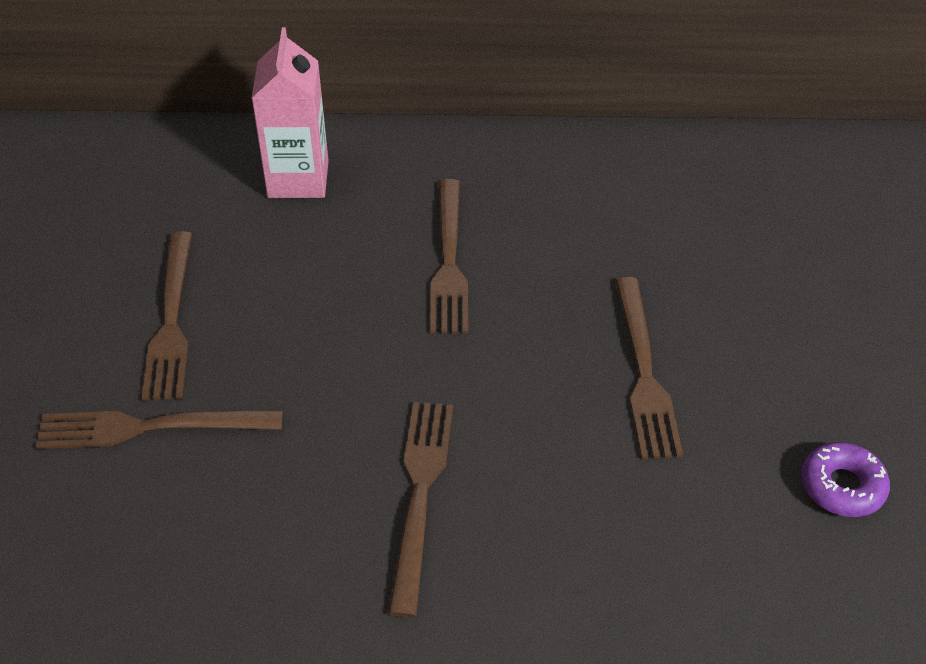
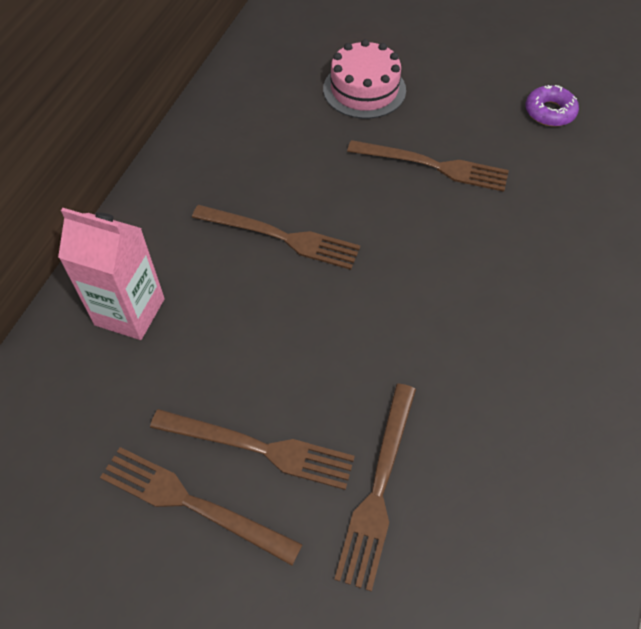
camera: 70 degrees left, 10 degrees up
(420, 495) = (501, 317): brown fork -> brown fork (192, 503)
(743, 270) = (364, 89): none -> pink cake

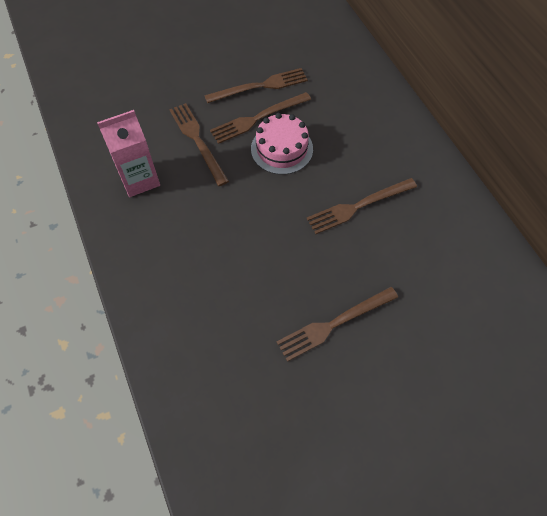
camera: 135 degrees right, 5 degrees up
(130, 312) = (373, 121): pink carton -> pink carton (139, 179)
(364, 89) = (441, 351): pink cake -> pink cake (281, 149)
(549, 112) = (307, 451): purple donut -> none

